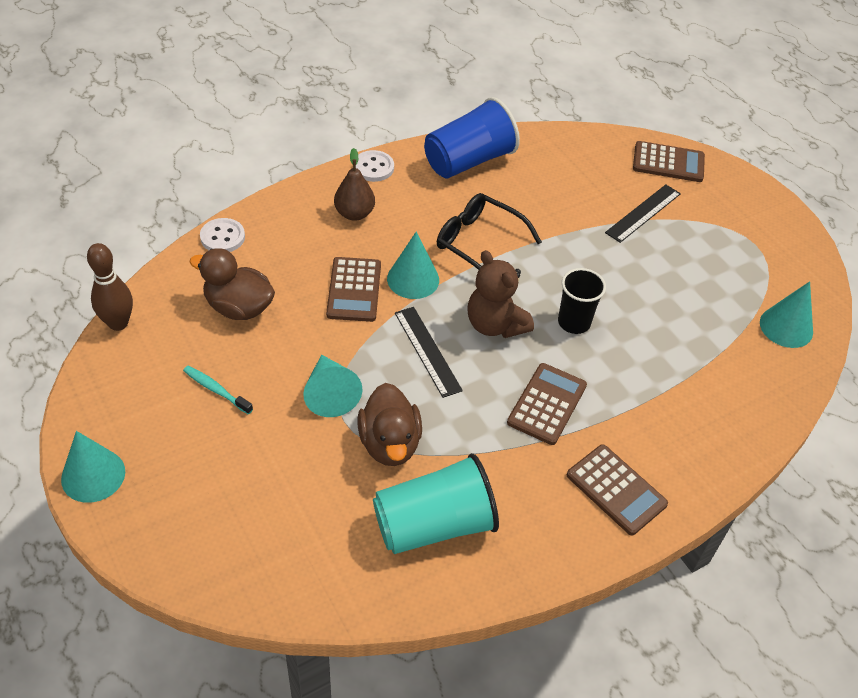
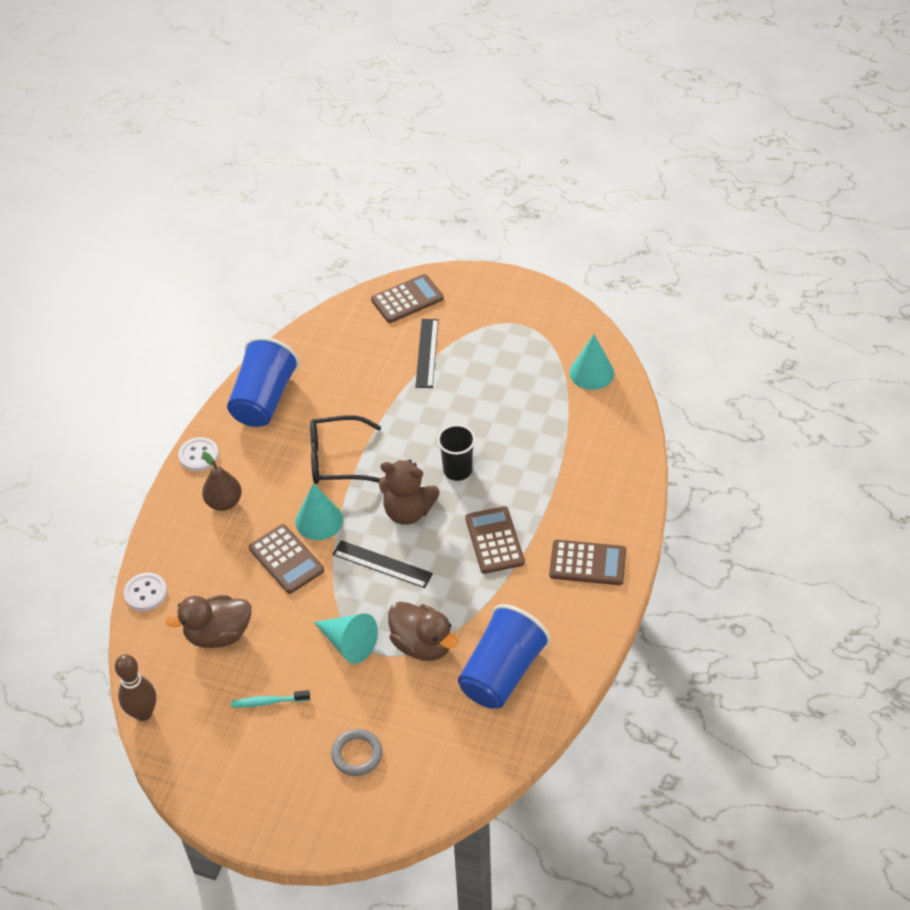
camera: 35 degrees left, 0 degrees up
(93, 475) = (250, 821): turquoise cone -> none
(235, 492) = (357, 754): none -> grey ring
(434, 525) = (502, 672): turquoise cup -> blue cup

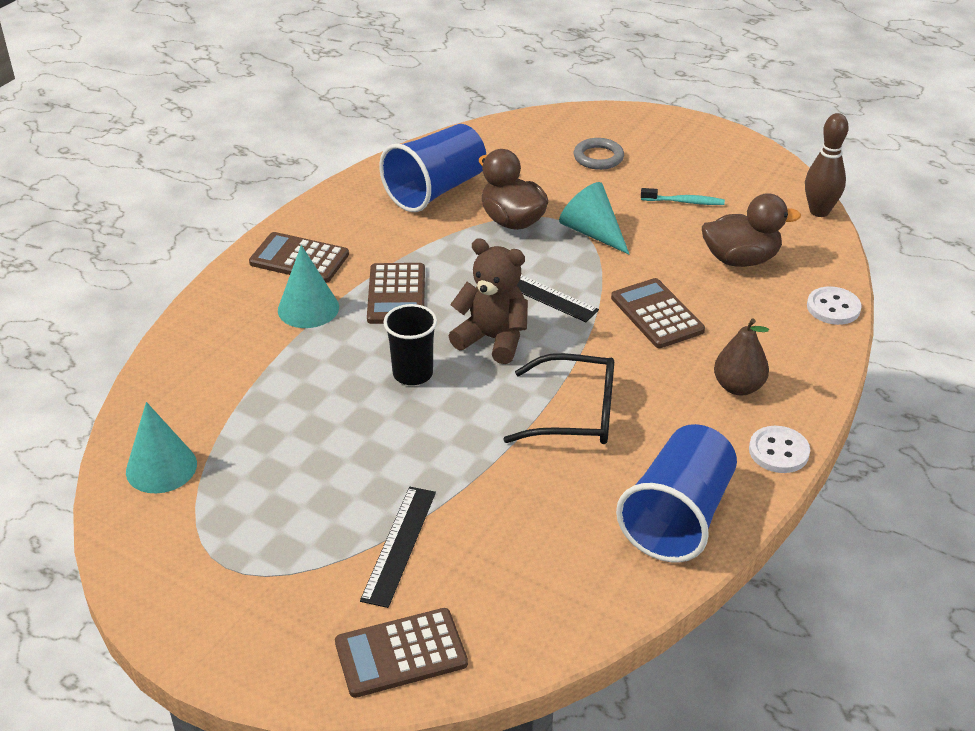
camera: 170 degrees left, 10 degrees down
(319, 520) = (610, 347): turquoise cone -> turquoise cone (308, 308)

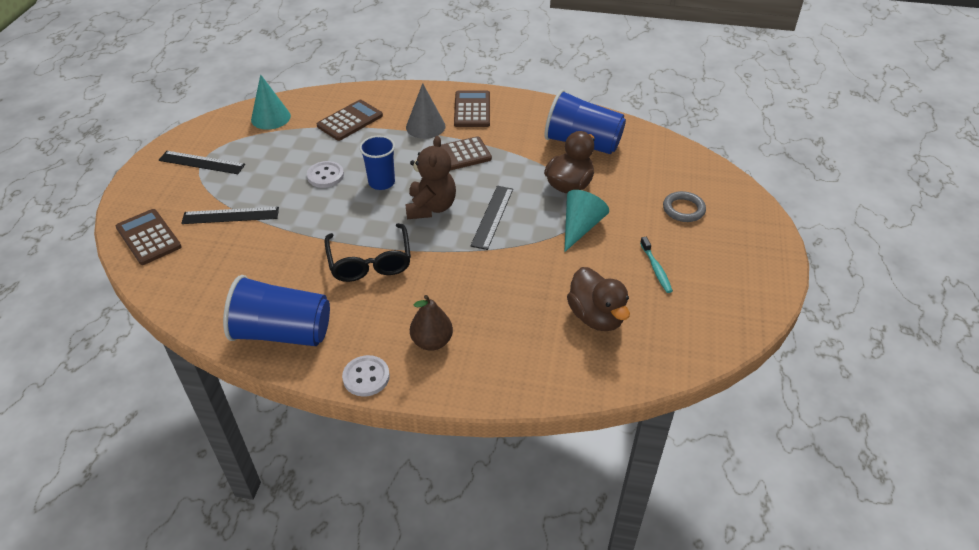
camera: 70 degrees right, 5 degrees up
(232, 568) = (202, 162): none -> black ruler
(308, 308) = (425, 126): turquoise cone -> grey cone
(412, 374) = (381, 182): black cup -> blue cup
(657, 314) = (498, 281): brown calculator -> brown calculator (350, 121)
(819, 211) = (702, 358): brown bowling pin -> none
(833, 307) = (562, 387): white button -> white button (325, 176)

